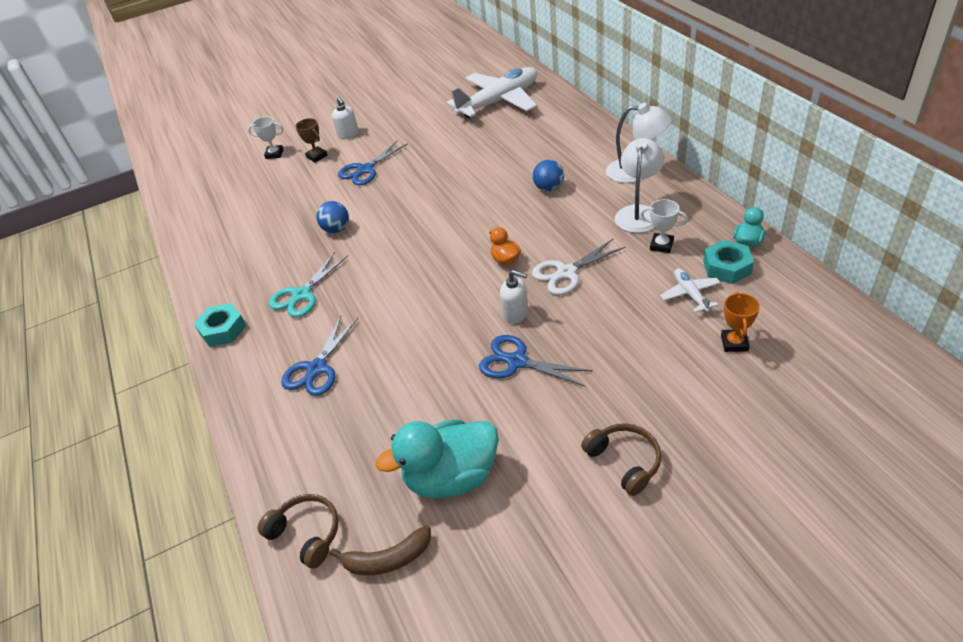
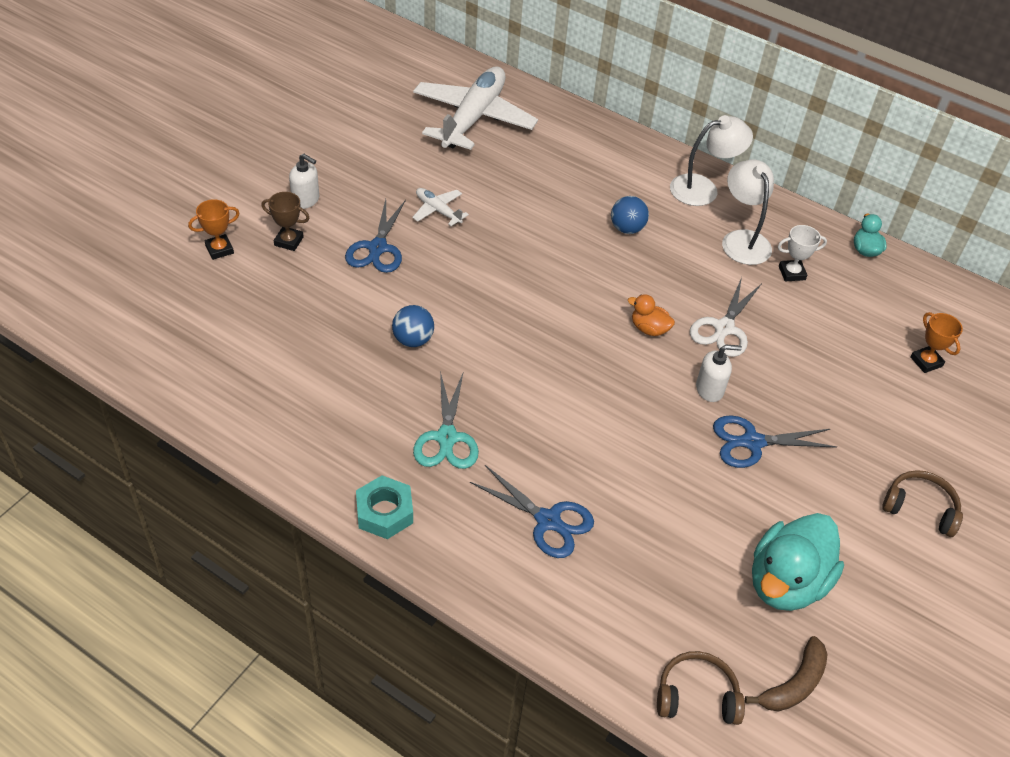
camera: 40 degrees left, 5 degrees up
(274, 154) = (219, 249): white trophy -> orange trophy
(316, 369) = (548, 521): blue scissors -> blue scissors turned 45 degrees counterclockwise
(690, 294) = (855, 321): white plane -> white plane (438, 210)
(727, 267) = (866, 283): turquoise nut -> none

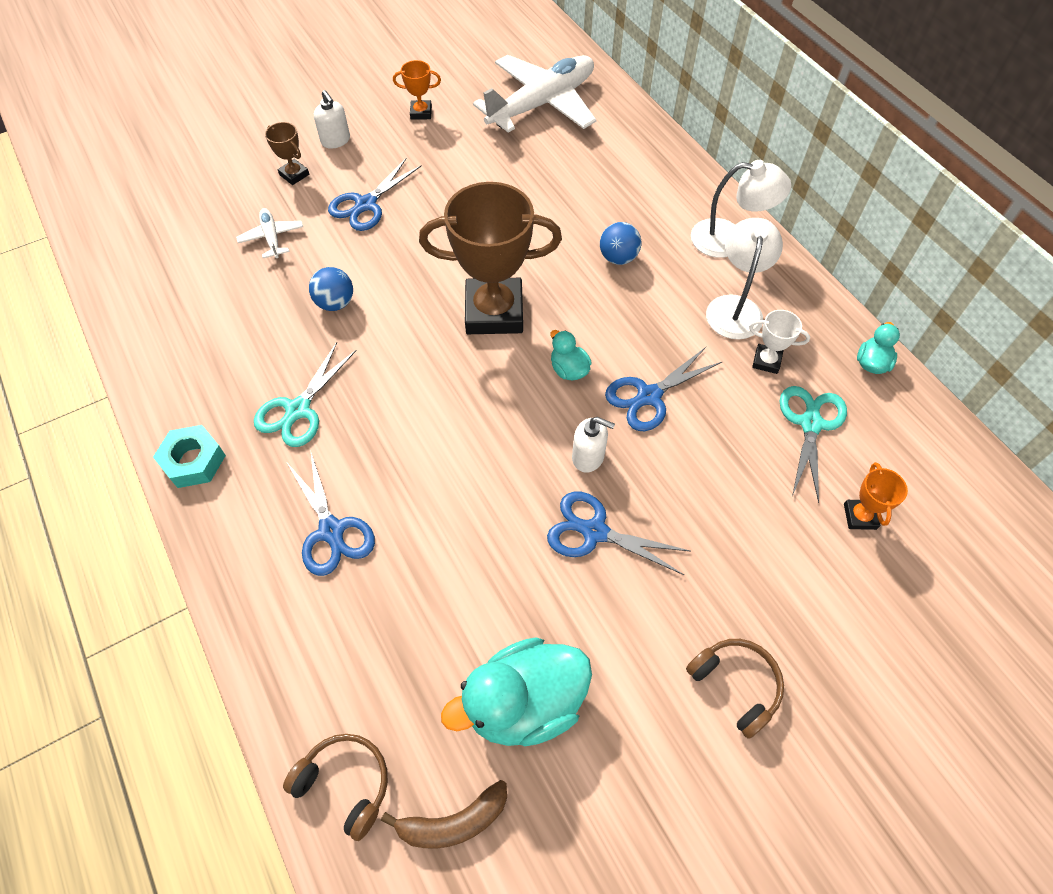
camera: 30 degrees right, 10 degrees up
(219, 249) = (232, 165): orange trophy -> orange trophy (421, 112)
(438, 210) = (445, 185): white plane -> white plane (272, 237)
(556, 303) = (494, 312): none -> brown trophy
(649, 329) = (569, 369): orange duck -> turquoise duck
(724, 328) = (648, 396): white scissors -> blue scissors
(852, 308) = (810, 423): none -> turquoise scissors

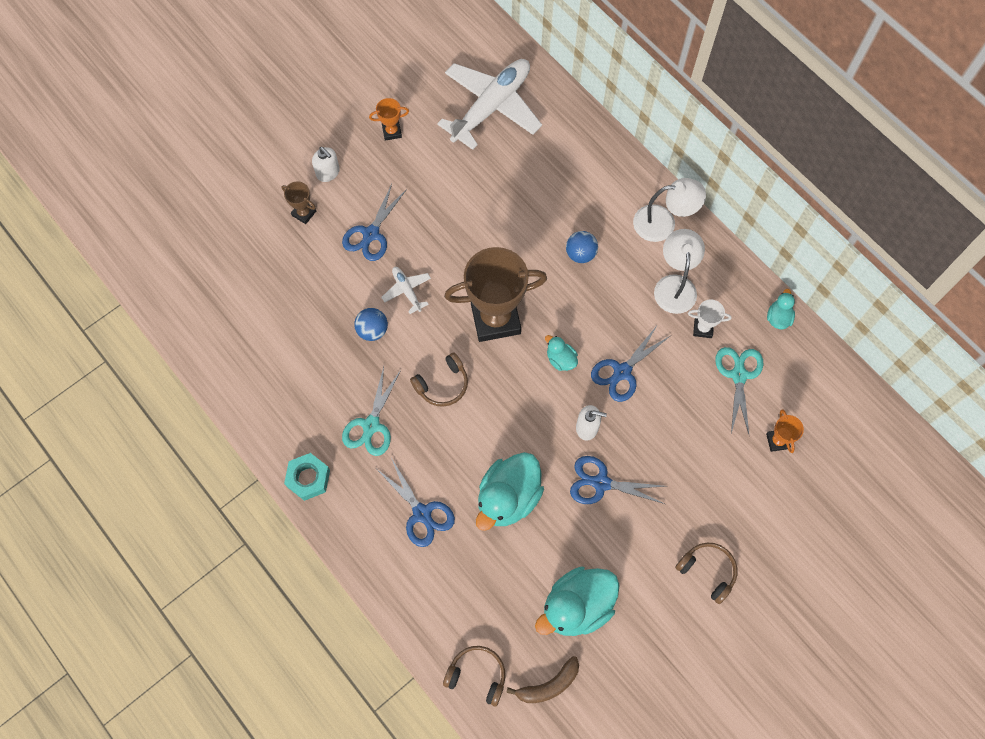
camera: 10 degrees left, 10 degrees up
(272, 237) = (305, 278): white plane -> white plane (407, 290)
(406, 376) = (442, 384): none -> brown headphones
(458, 530) = (508, 498): none -> turquoise duck

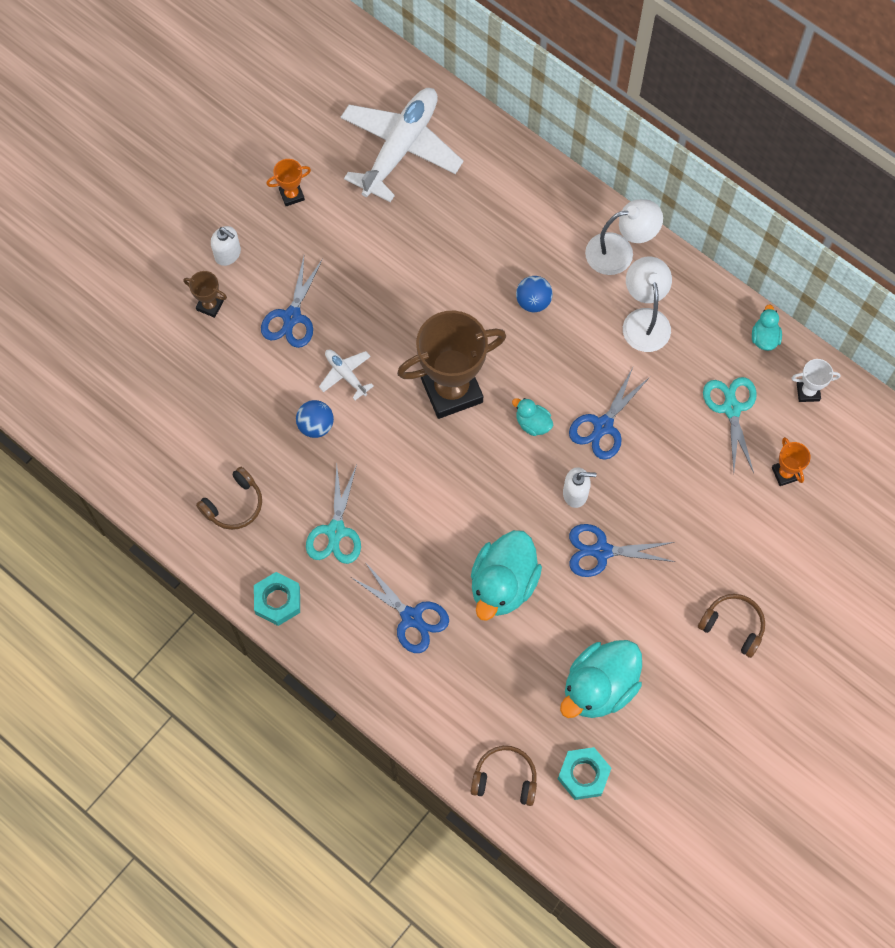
camera: 10 degrees left, 0 degrees up
(442, 384) = (406, 473): brown headphones -> brown headphones (234, 504)
(548, 685) = (583, 775): brown banana -> turquoise nut
(703, 328) = (683, 363): white trophy -> white trophy (808, 392)

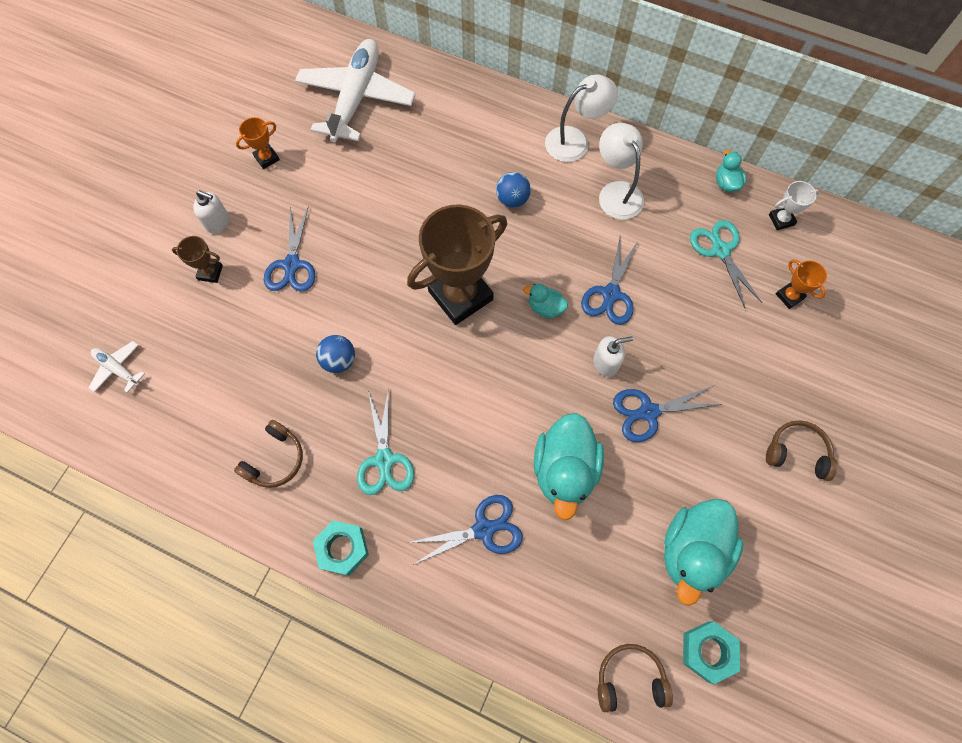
camera: 15 degrees left, 0 degrees up
(345, 374) = (356, 305): white plane -> white plane (118, 369)
(411, 617) = (484, 529): blue scissors -> blue scissors turned 45 degrees counterclockwise

